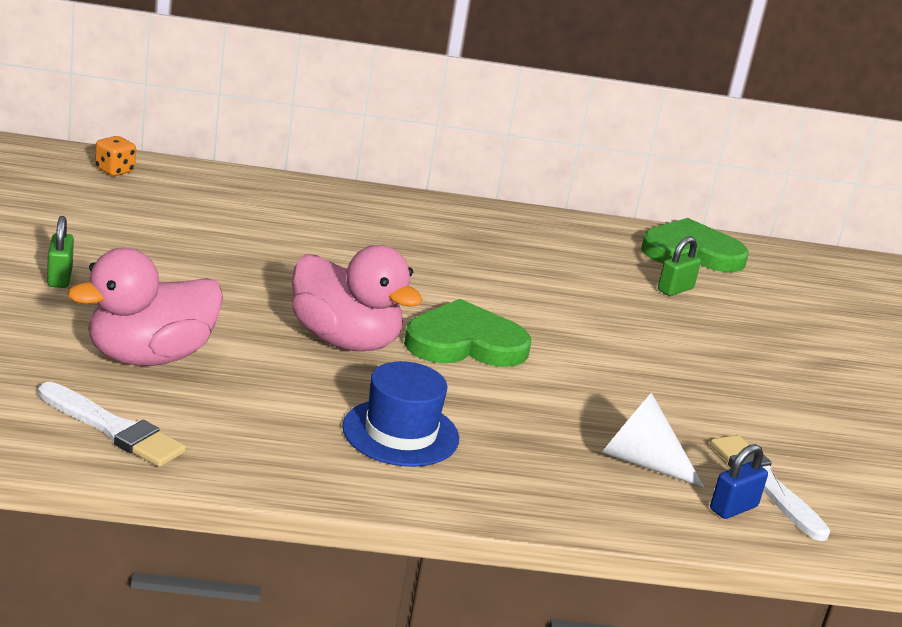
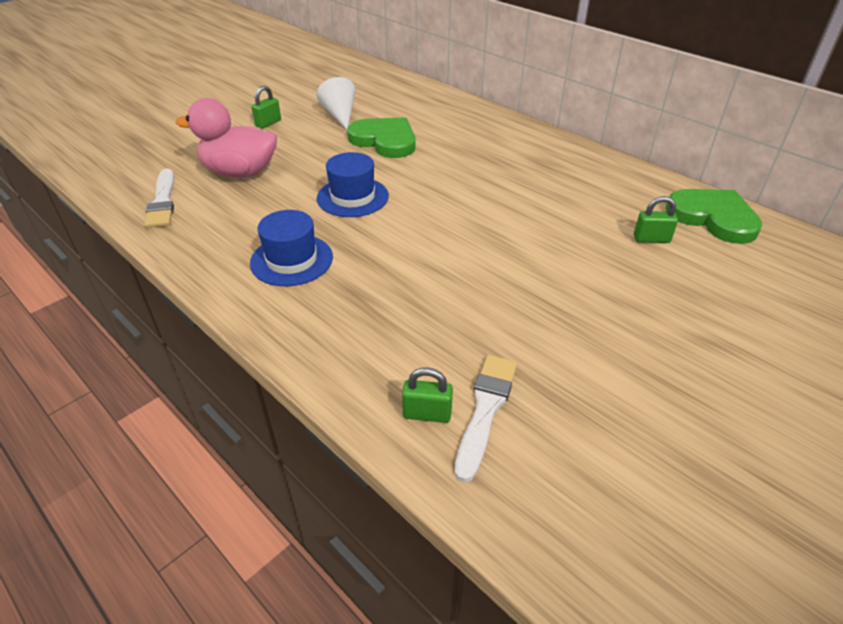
camera: 50 degrees right, 15 degrees up
(114, 170) = (384, 79): orange dice -> none
(345, 341) = (352, 197): pink duck -> blue hat
(465, 343) = (424, 222): green heart -> green heart (385, 140)
(640, 461) = (413, 345): white cone -> white cone (340, 115)
(733, 508) = (427, 414): blue padlock -> green padlock

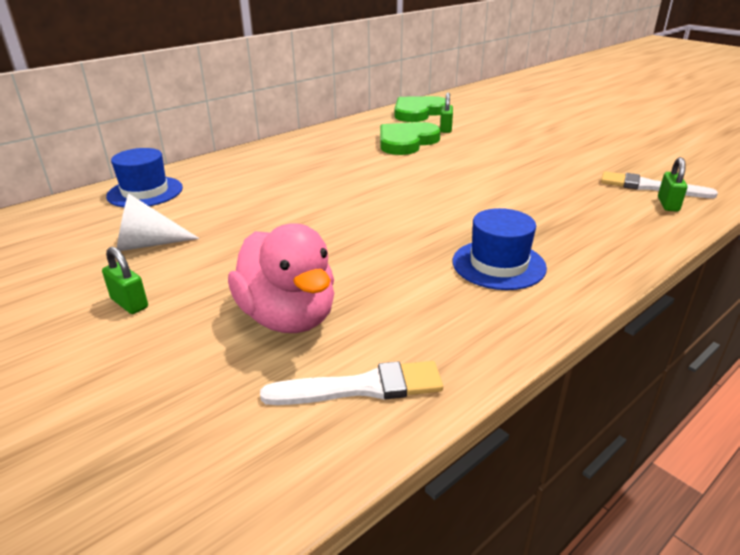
camera: 85 degrees left, 10 degrees down
(240, 172) = (288, 317): pink duck -> pink duck turned 45 degrees counterclockwise
(352, 197) = (372, 233): blue hat -> blue hat (145, 192)
(385, 140) = (243, 215): green heart -> green heart (406, 142)

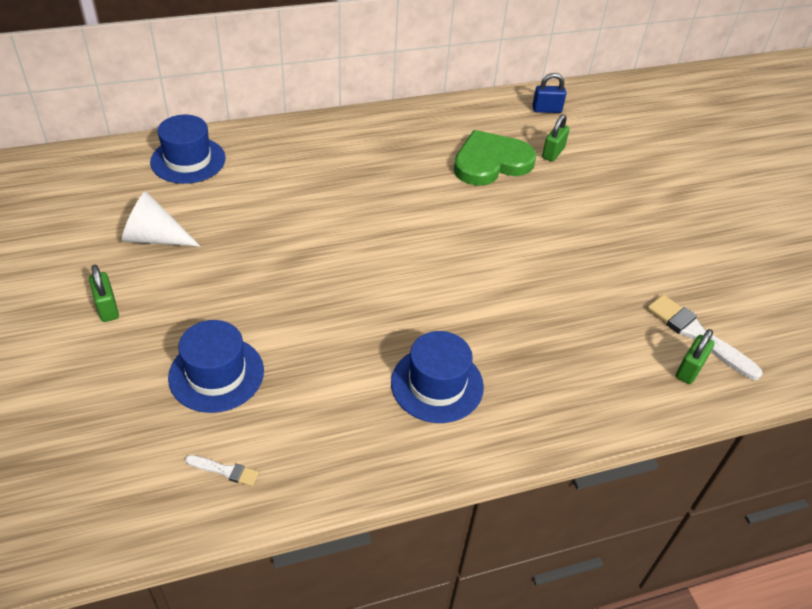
camera: 20 degrees right, 15 degrees up
(288, 317) = (216, 374): pink duck -> blue hat
(362, 387) = (225, 470): white brush -> white brush, size x0.51
(418, 112) = (546, 109): green heart -> blue padlock

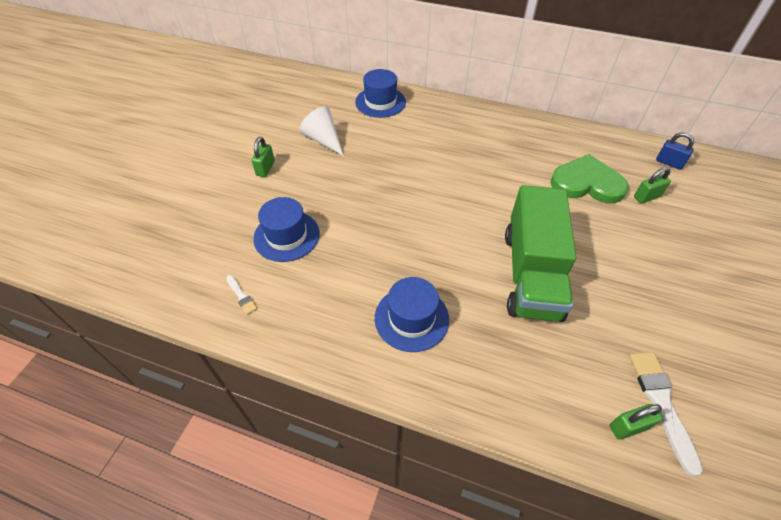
camera: 40 degrees right, 5 degrees up
(512, 278) = (531, 274): none -> green truck

